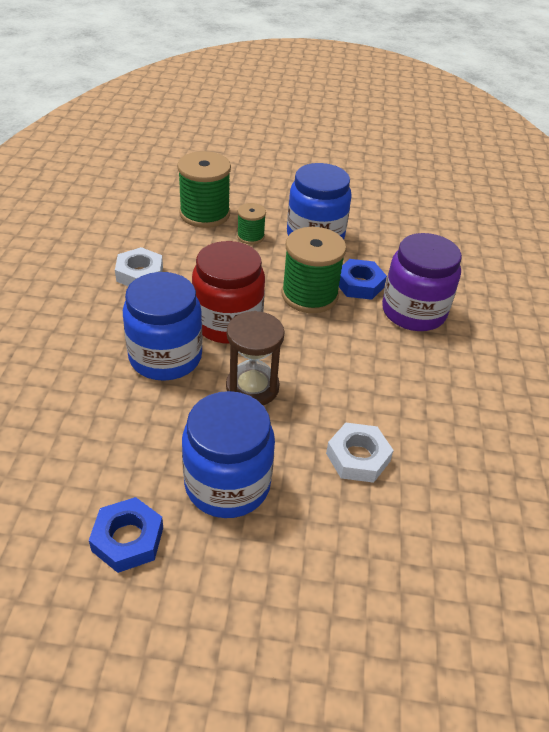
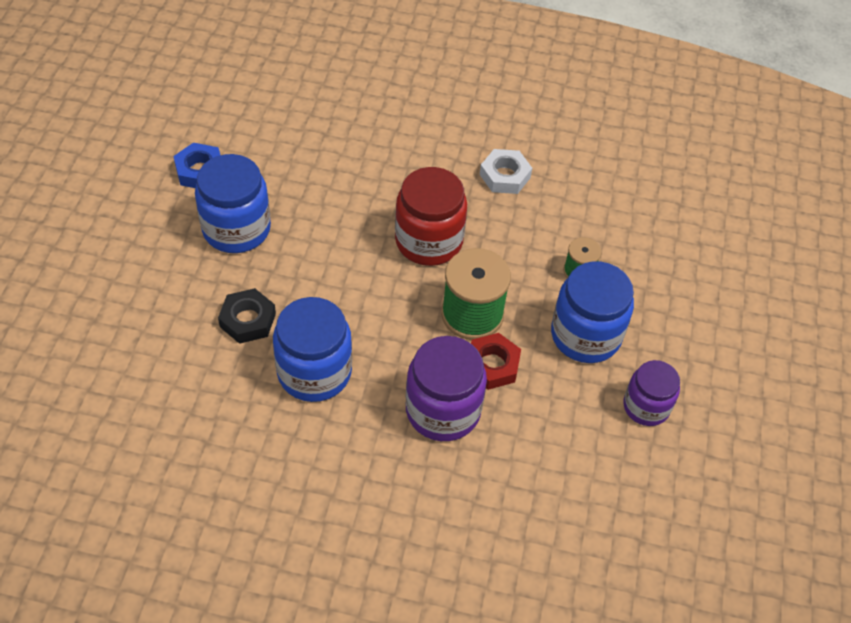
camera: 95 degrees right, 10 degrees up
(165, 357) = (383, 194): blue jar -> blue jar (314, 372)
(205, 214) = (620, 232): green spool -> none
(252, 387) = (339, 253): brown hourglass -> none
(357, 457) = (248, 320): white nut -> black nut
(359, 284) = (492, 365): blue nut -> red nut
(371, 213) = (646, 406): none -> purple jar

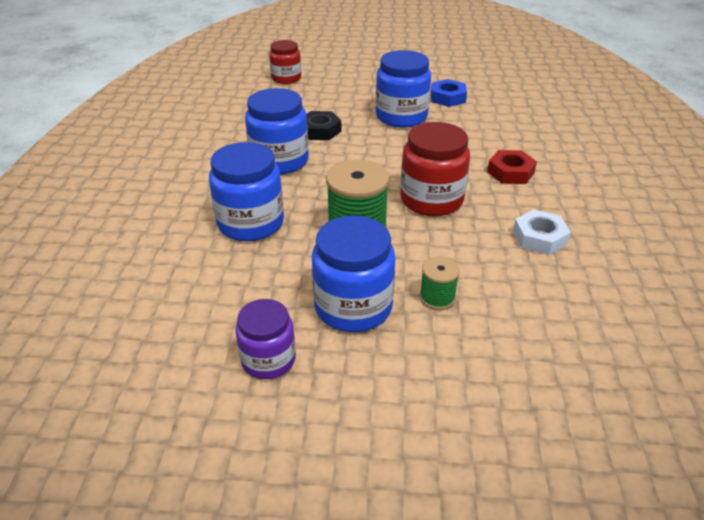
camera: 85 degrees right, 15 degrees down
(66, 343) = (286, 78): none -> red jar
(443, 410) = (250, 223): purple jar -> blue jar
(492, 365) = (302, 247): red nut -> red nut (510, 172)

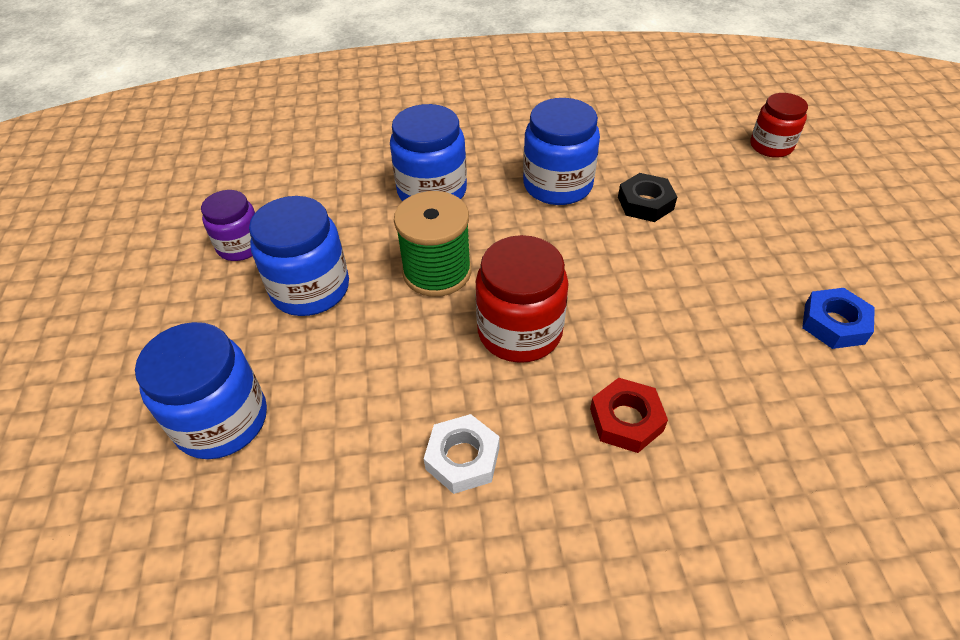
camera: 80 degrees right, 10 degrees up
(401, 116) = (731, 275): blue jar -> blue jar (222, 420)
(437, 297) = (329, 355): green spool -> none

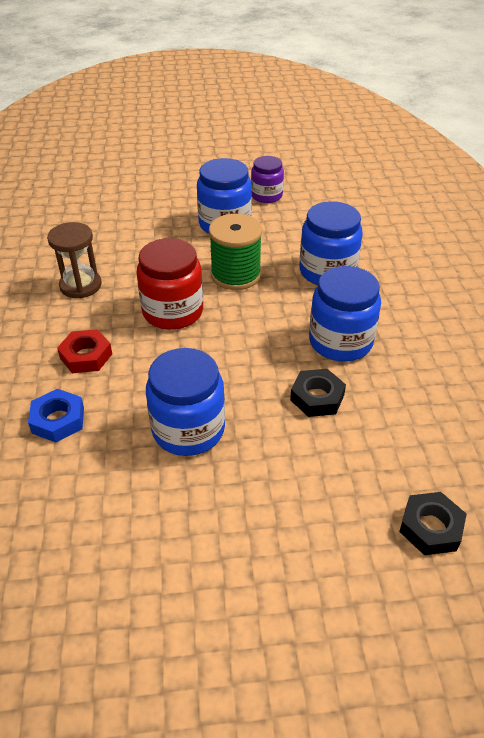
camera: 90 degrees right, 5 degrees down
(222, 420) = (130, 205): blue jar -> blue jar (188, 429)
(462, 458) = (80, 285): white nut -> brown hourglass
(771, 146) = (430, 527): red jar -> black nut
(834, 323) = (147, 504): blue nut -> blue nut (58, 420)

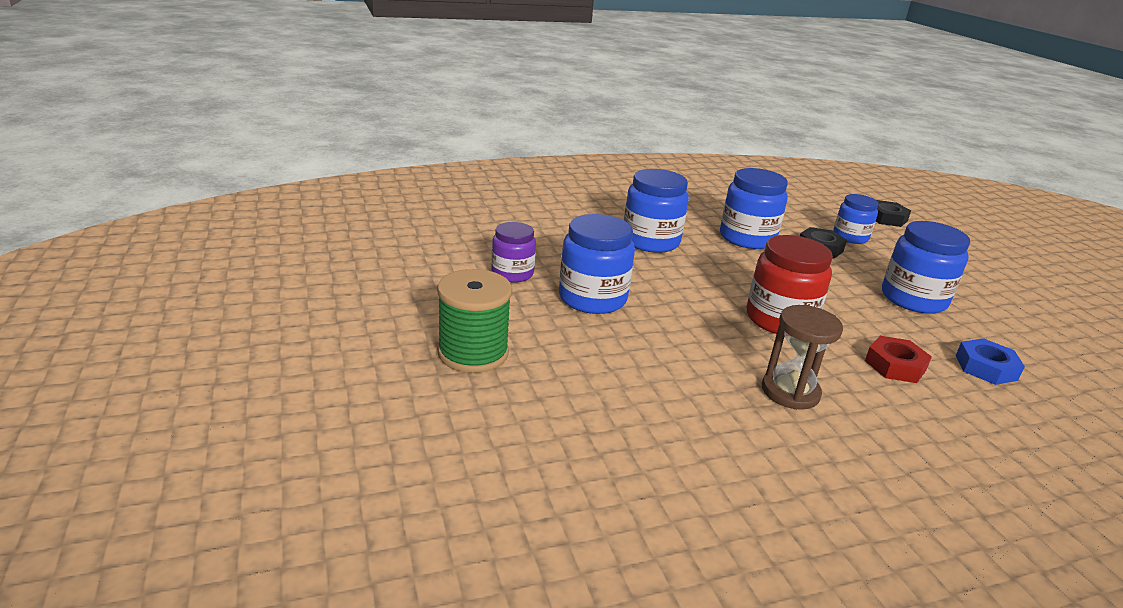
camera: 105 degrees left, 15 degrees down
(235, 275) = (690, 287): green spool -> green spool (473, 353)
(352, 444) = (850, 237): none -> blue jar

